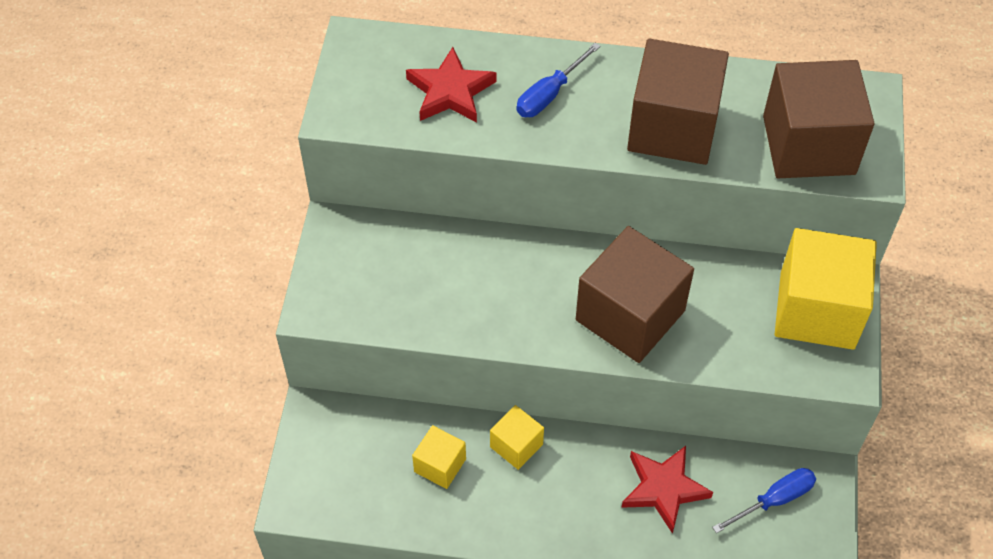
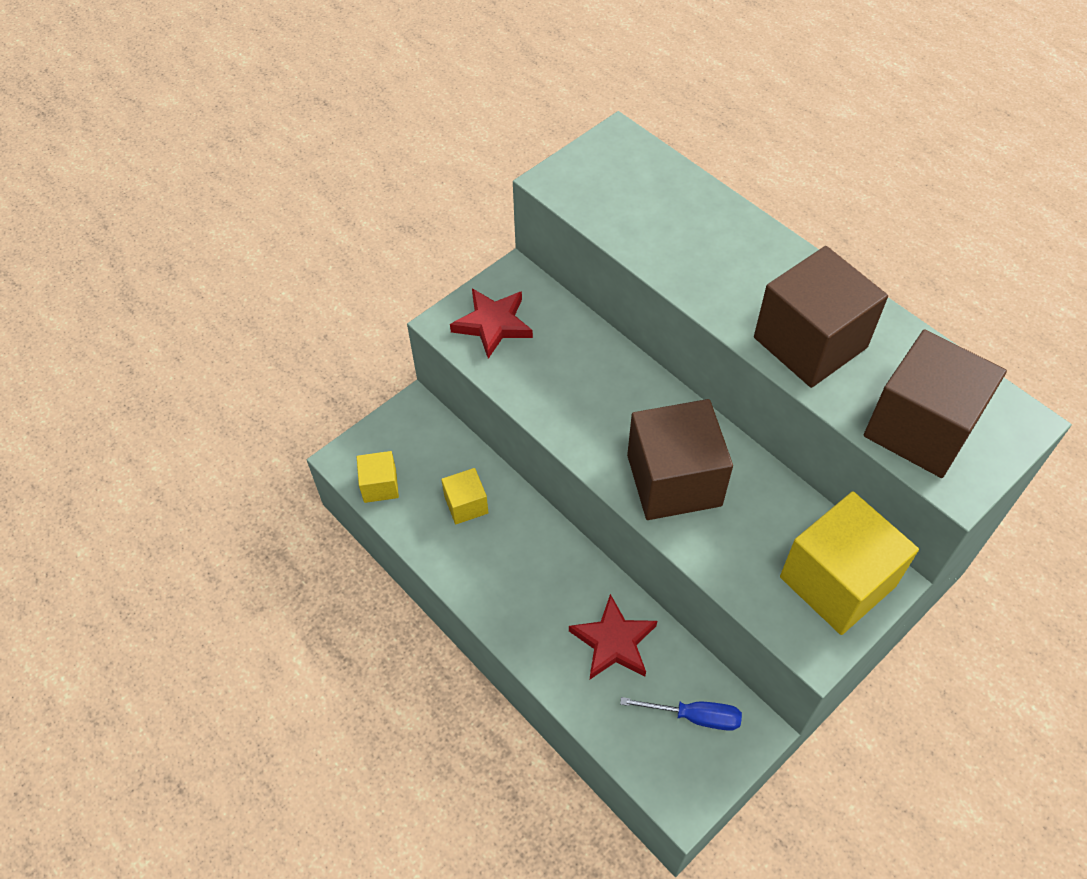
camera: 40 degrees right, 0 degrees up
(450, 91) = (654, 212): red star -> red star (493, 324)
(516, 445) = (532, 530): yellow cube -> yellow cube (380, 485)
(549, 94) = (731, 258): blue screwdriver -> none

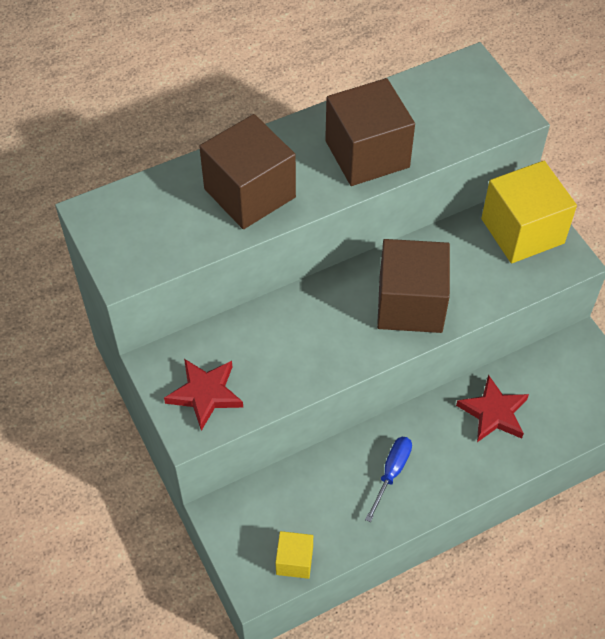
camera: 75 degrees left, 0 degrees up
(466, 504) = (337, 492): yellow cube -> none
(694, 716) = (565, 376): blue screwdriver -> blue screwdriver (391, 473)
(920, 428) = (462, 119): brown cube -> brown cube (249, 193)

